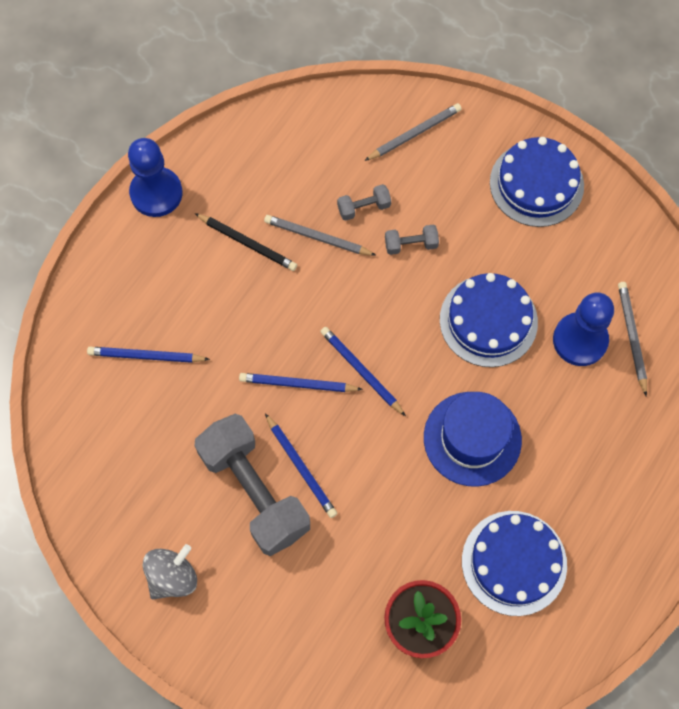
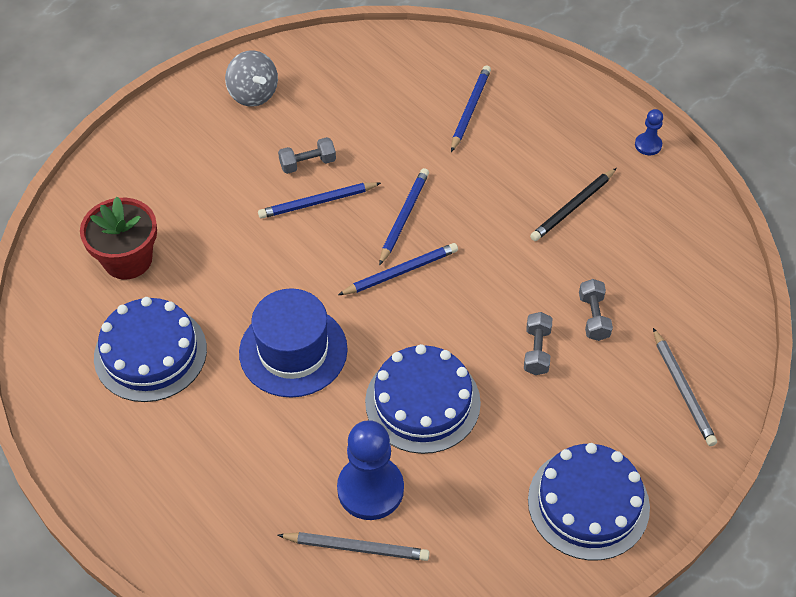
camera: 105 degrees right, 15 degrees down
(156, 193) = (648, 145): blue pawn -> blue pawn, size x0.49
(254, 491) = (307, 163): grey dumbbell -> grey dumbbell, size x0.41
(317, 237) = (565, 267): grey pencil -> none

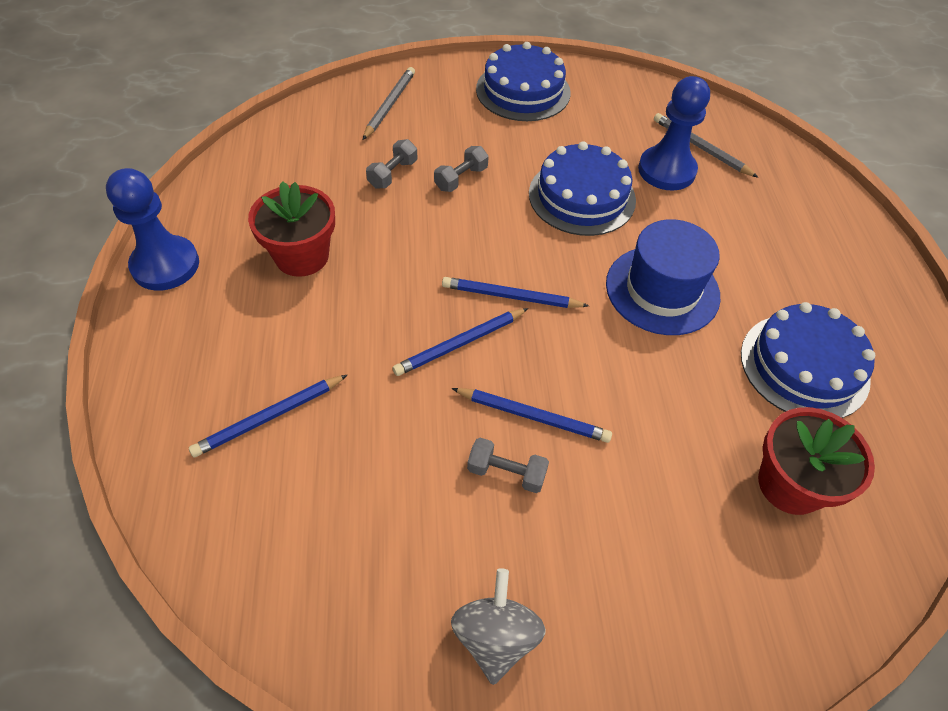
camera: 145 degrees left, 0 degrees up
(573, 207) = (302, 256): black pencil -> red flower pot
(648, 145) = (165, 265): blue pawn -> blue pawn, size x2.06

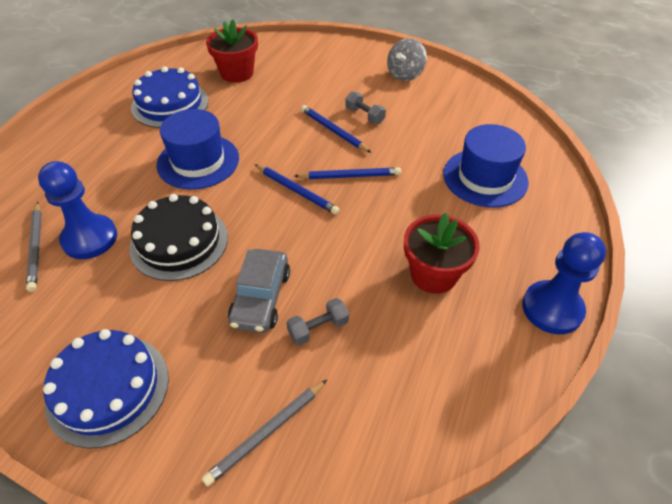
camera: 150 degrees left, 5 degrees down
(269, 417) = (485, 178): blue pencil -> blue hat
(461, 178) = (261, 298): grey dumbbell -> grey car
(582, 196) = (179, 242): blue cake -> black cake

